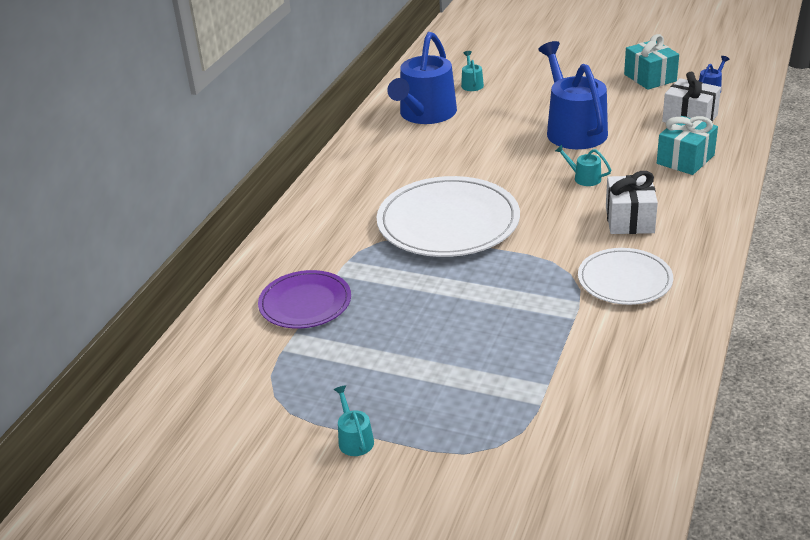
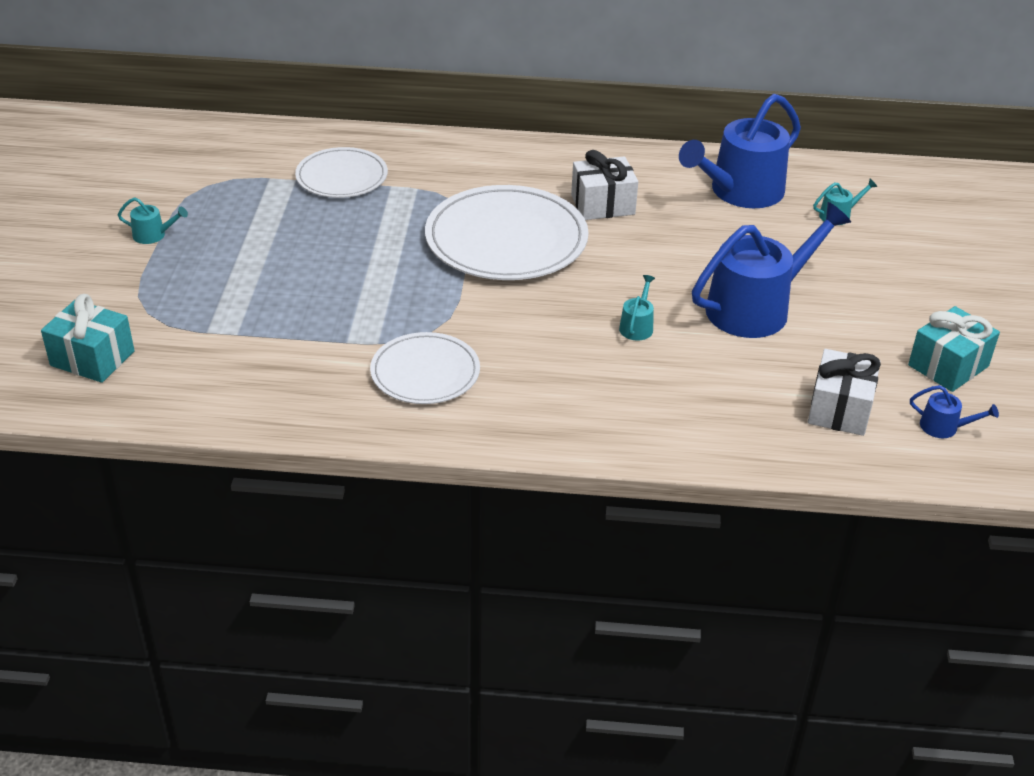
camera: 70 degrees right, 5 degrees up
(305, 303) = (342, 177): purple plate -> white plate
(354, 439) = (153, 235): turquoise watering can -> turquoise watering can turned 45 degrees clockwise
(425, 114) = (740, 191): blue watering can -> blue watering can turned 45 degrees counterclockwise
(629, 220) = (552, 368): white gift -> white gift (602, 204)
(685, 159) = (719, 409): turquoise gift -> turquoise gift (92, 358)

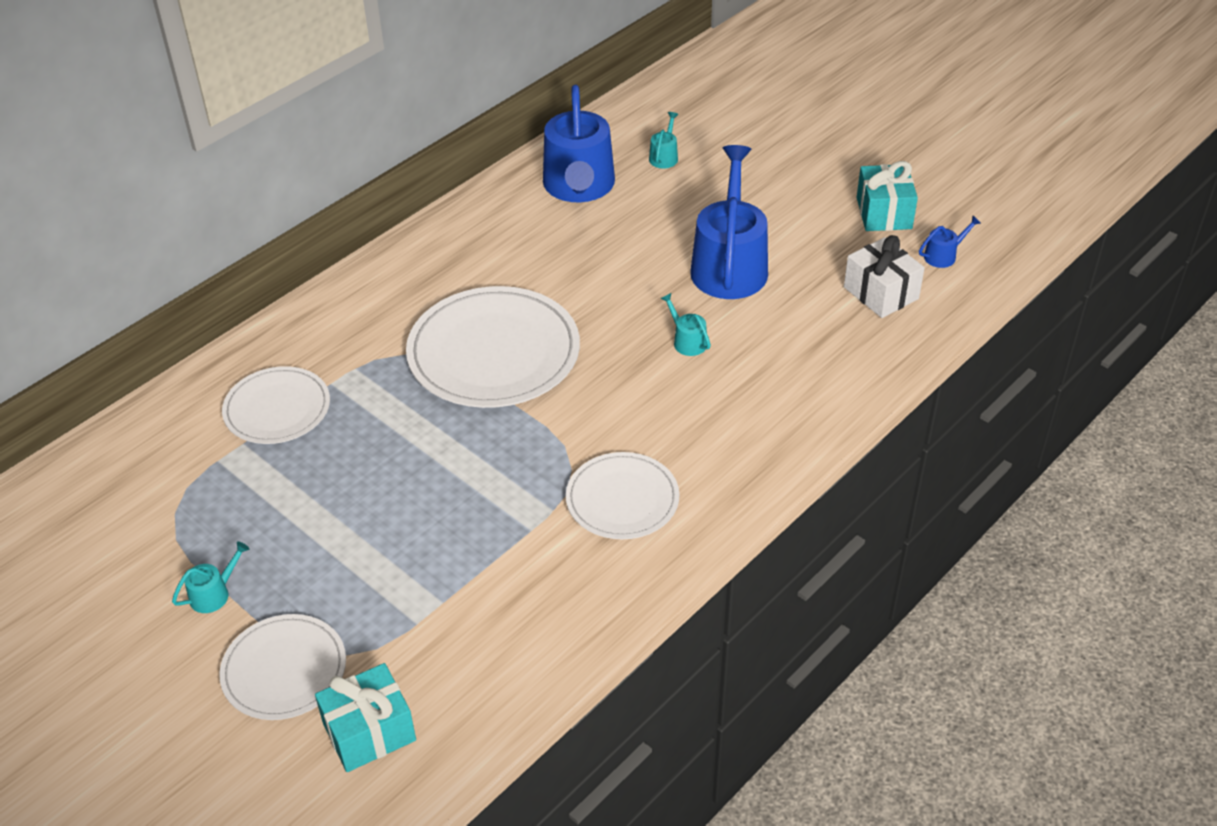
camera: 50 degrees left, 5 degrees up
(114, 296) = (284, 670): none -> white plate
(602, 204) = (510, 270): white gift -> none

